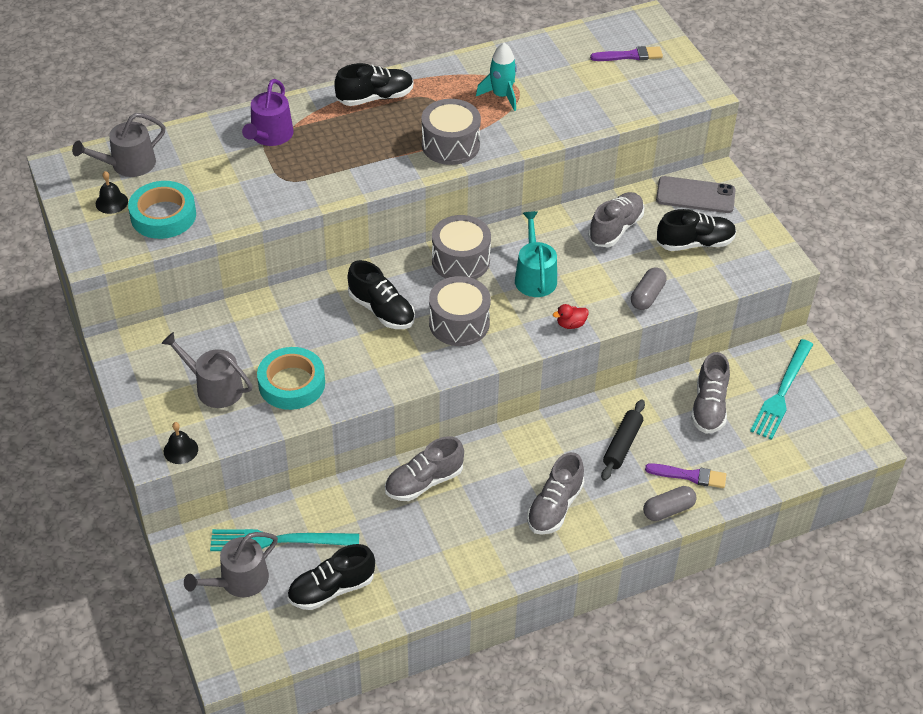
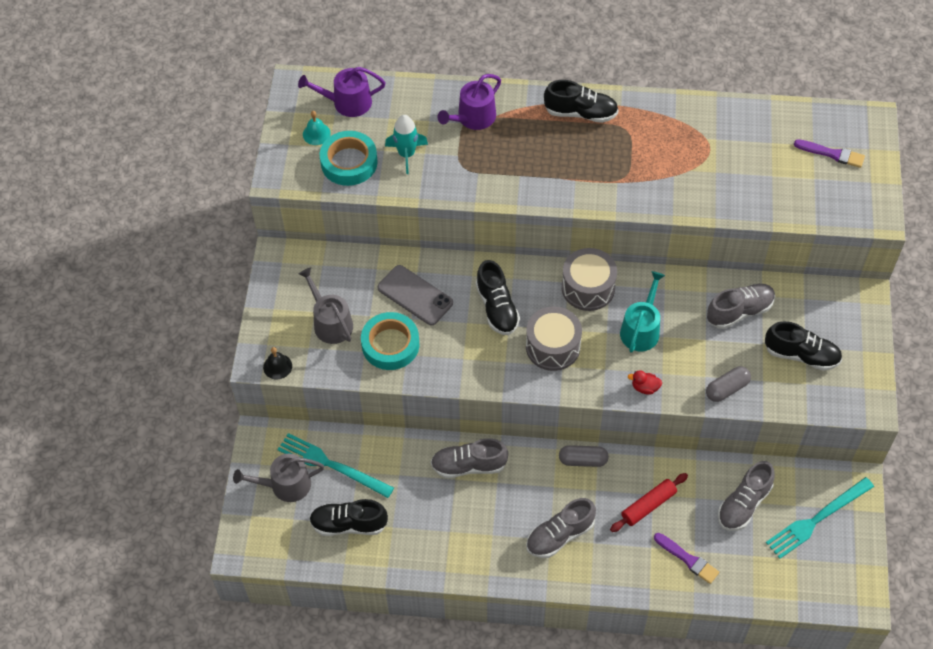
camera: 30 degrees right, 10 degrees up
(111, 202) = (316, 134): black bell -> turquoise bell
(128, 165) = (347, 102): grey watering can -> purple watering can
(450, 145) = (617, 185): grey drum -> none
(501, 96) = (690, 152): turquoise rocket -> turquoise rocket (406, 154)
(622, 445) = (648, 505): black rolling pin -> red rolling pin
(668, 510) = (651, 581): grey capsule -> grey capsule (583, 460)
(695, 195) = (832, 307): grey phone -> grey phone (415, 295)

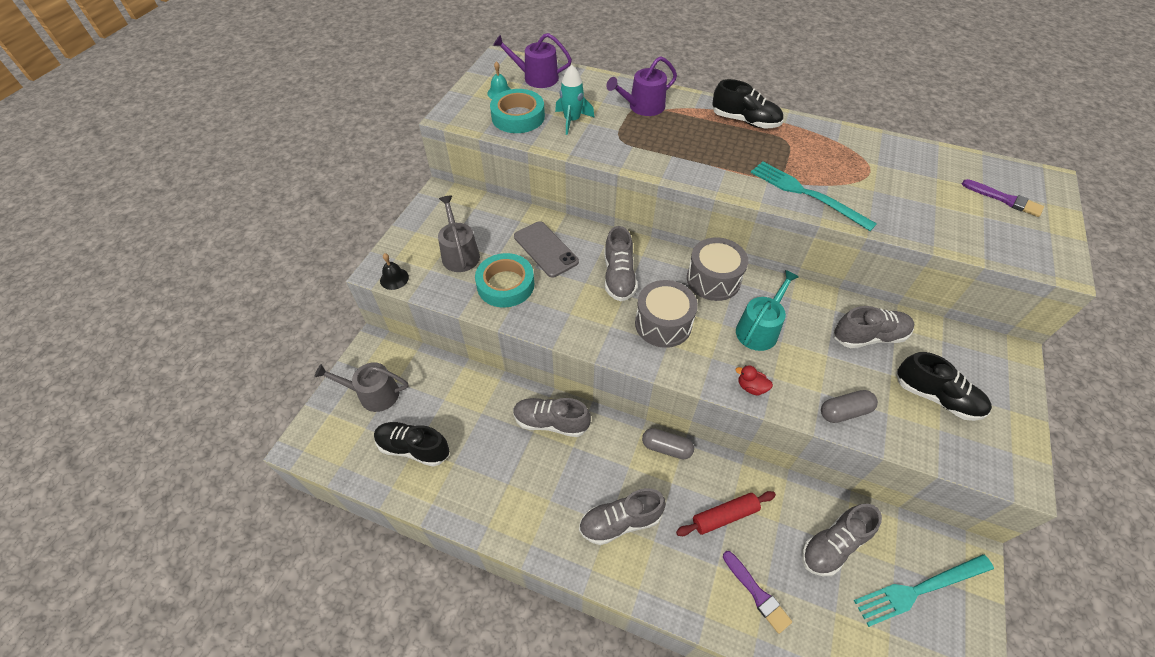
camera: 15 degrees right, 5 degrees down
(331, 465) = (423, 387): turquoise fork -> turquoise fork (806, 194)
(497, 308) = (618, 277): black shoe -> grey shoe

